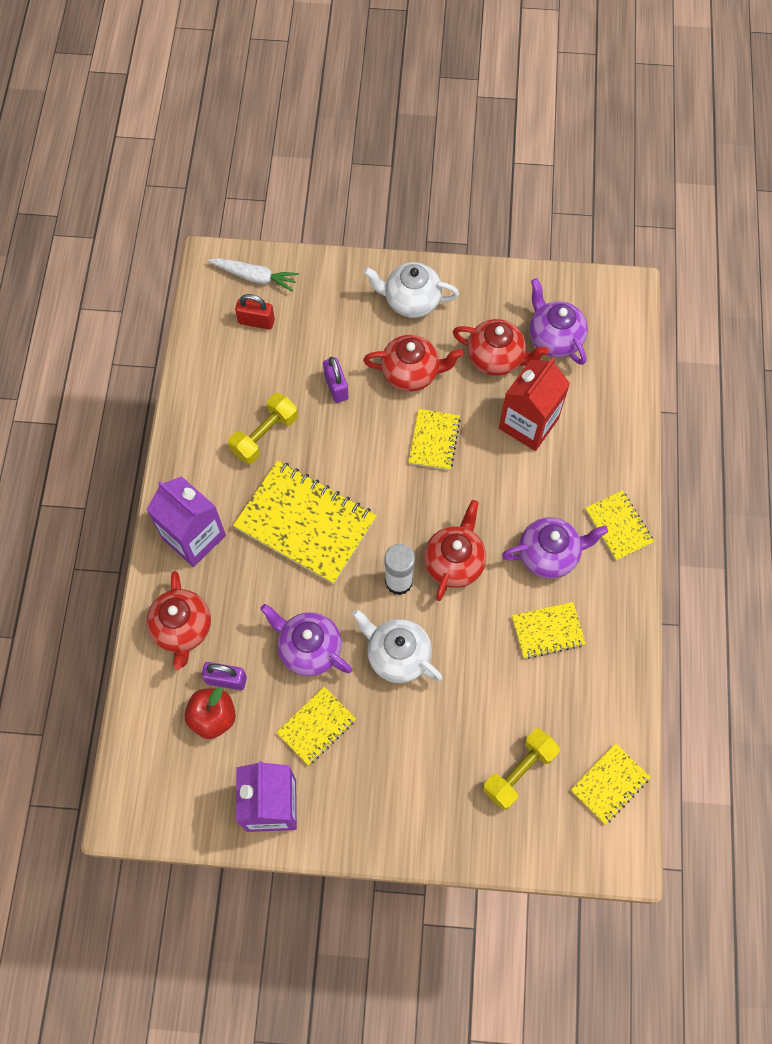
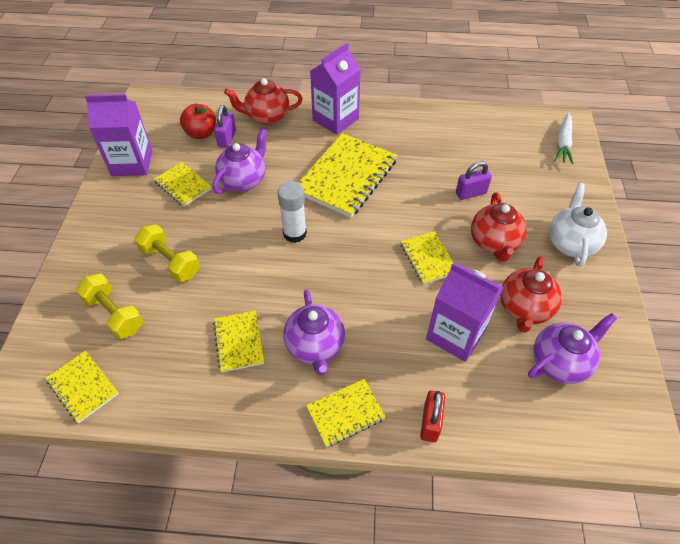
camera: 90 degrees right, 15 degrees down
(256, 321) = (521, 145): red padlock -> red padlock (430, 422)
(265, 435) = (420, 153): yellow dumbbell -> yellow dumbbell (170, 262)
(397, 655) = (231, 232): white teapot -> none
(434, 440) = (428, 259): yellow notebook -> yellow notebook turned 60 degrees clockwise
(454, 562) = (310, 271): red teapot -> none
(528, 423) = (456, 334): red carton -> purple carton

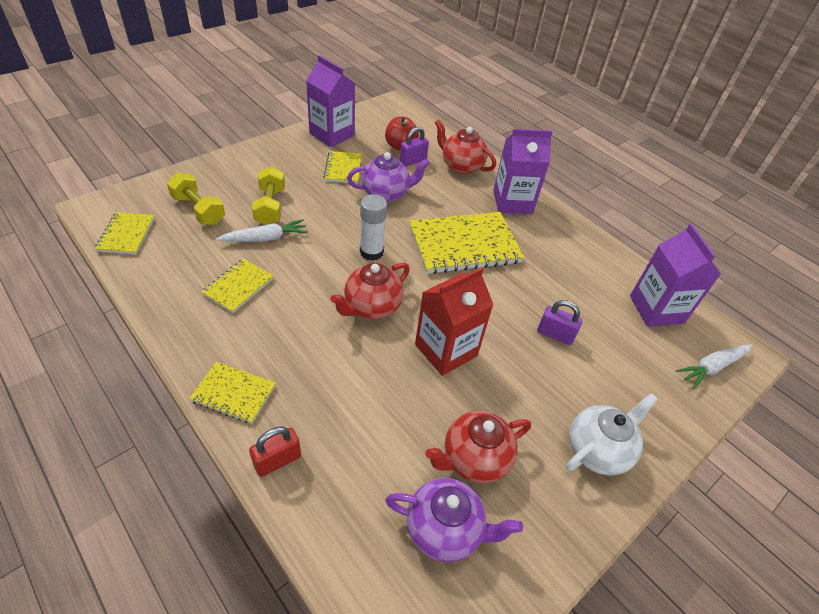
camera: 40 degrees right, 5 degrees down
(114, 314) = (198, 210): yellow dumbbell -> yellow dumbbell turned 45 degrees counterclockwise
(204, 289) = (265, 238): none -> white carrot
(315, 346) = (278, 333): purple teapot -> none
(428, 259) = (446, 350): yellow notebook -> red carton
(456, 334) = (388, 421): purple carton -> purple carton (656, 309)
(494, 243) = (521, 387): red teapot -> red teapot (371, 307)

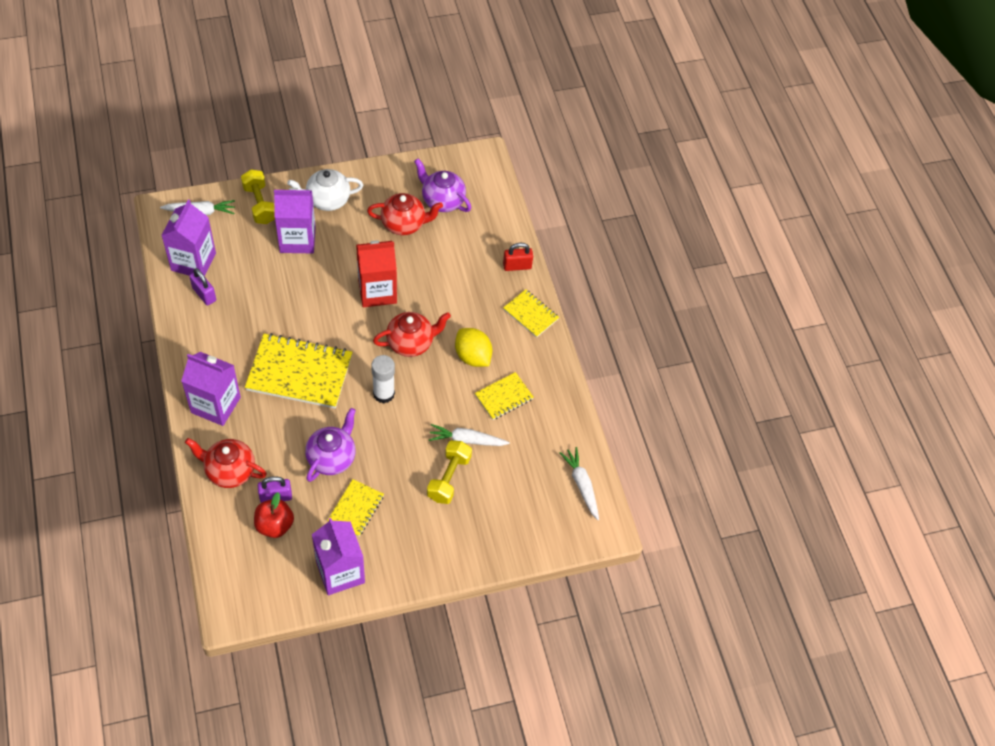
camera: 155 degrees left, 10 degrees up
(126, 234) = (581, 485): yellow notebook -> white carrot
(198, 210) = (515, 495): yellow dumbbell -> yellow dumbbell (259, 204)
(292, 316) = (472, 356): none -> yellow lemon
(386, 194) = (332, 458): purple teapot -> purple teapot turned 105 degrees clockwise
(461, 166) = (229, 471): red teapot -> red teapot turned 135 degrees clockwise
(555, 334) = (290, 273): purple padlock -> purple padlock (204, 294)
(583, 377) = (297, 239): none -> purple carton

